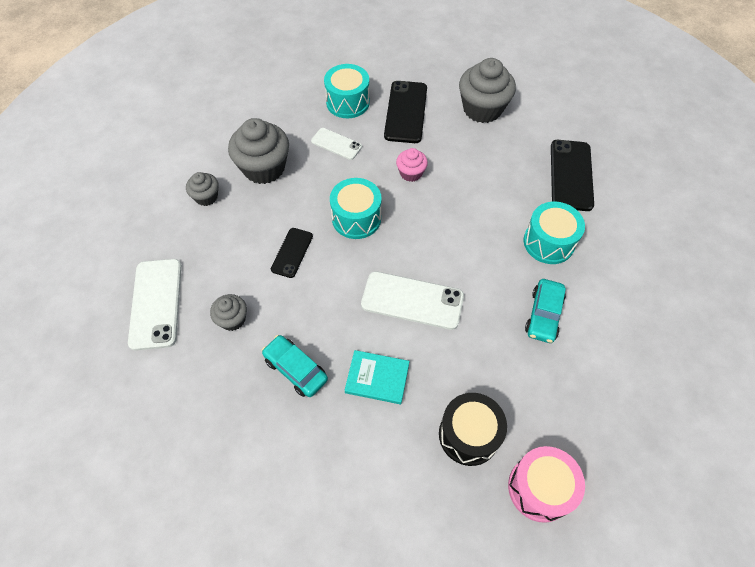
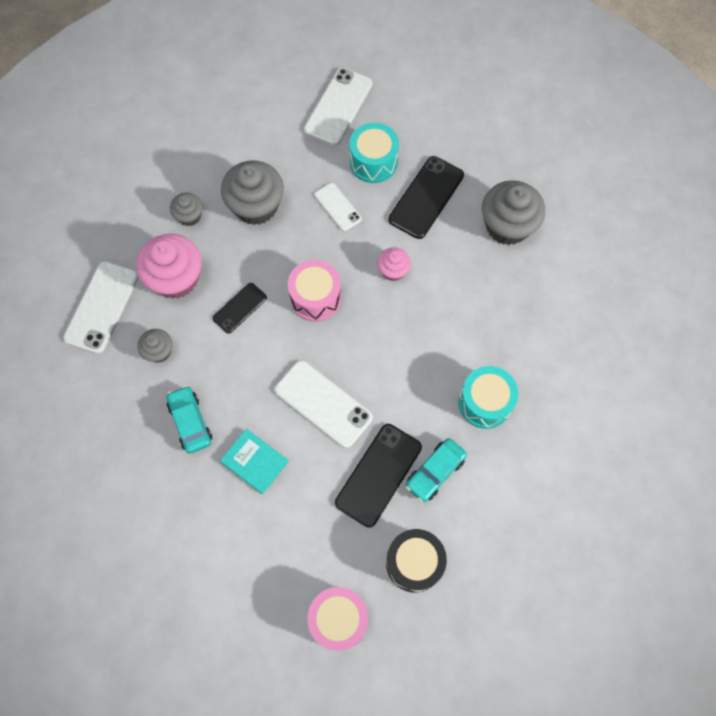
camera: 25 degrees right, 10 degrees up
(219, 251) = (176, 278): none -> pink cupcake
(296, 74) = (338, 107): none -> white phone
(356, 218) = (315, 298): turquoise drum -> pink drum
(468, 435) = (305, 547): black drum -> black drum (414, 563)
(571, 175) = (553, 340): black phone -> black phone (378, 474)

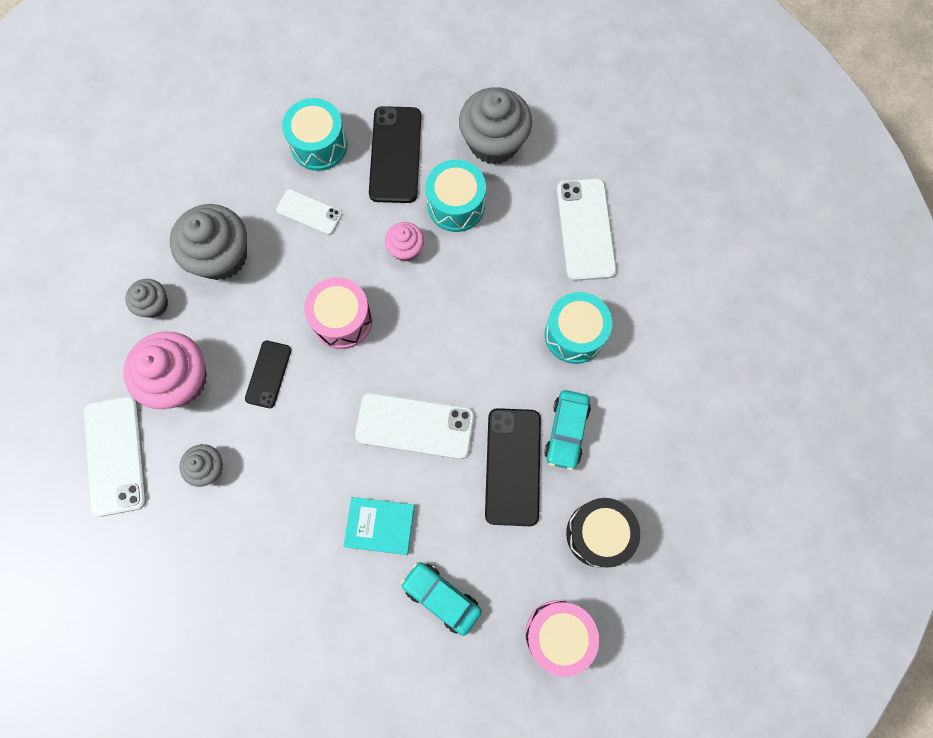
camera: 30 degrees left, 5 degrees up
(190, 422) = (287, 523): turquoise car -> turquoise car (441, 597)
(338, 107) = (247, 104): white phone -> white phone (585, 229)
(450, 258) = (456, 205): none -> turquoise drum

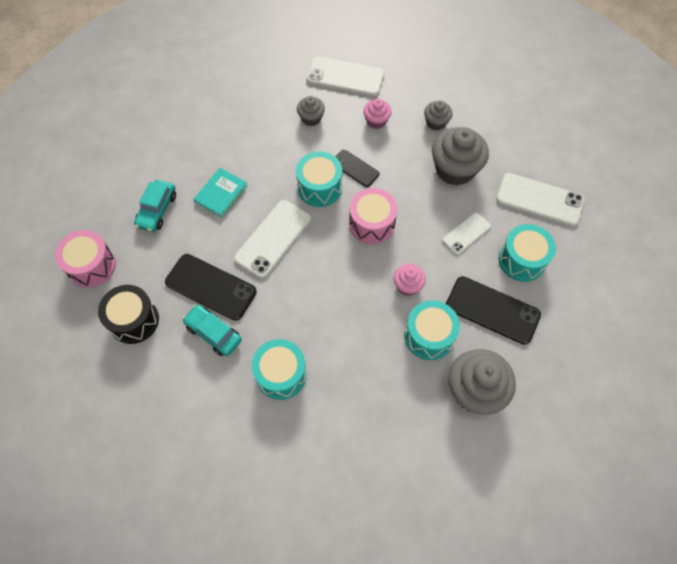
camera: 115 degrees right, 10 degrees down
(180, 380) = (376, 121): pink cupcake -> pink cupcake, size x0.53
(316, 404) = (319, 187): none -> turquoise drum
(441, 597) = (157, 210): turquoise car -> turquoise car turned 135 degrees clockwise
(585, 229) = (363, 427): white phone -> white phone (539, 200)

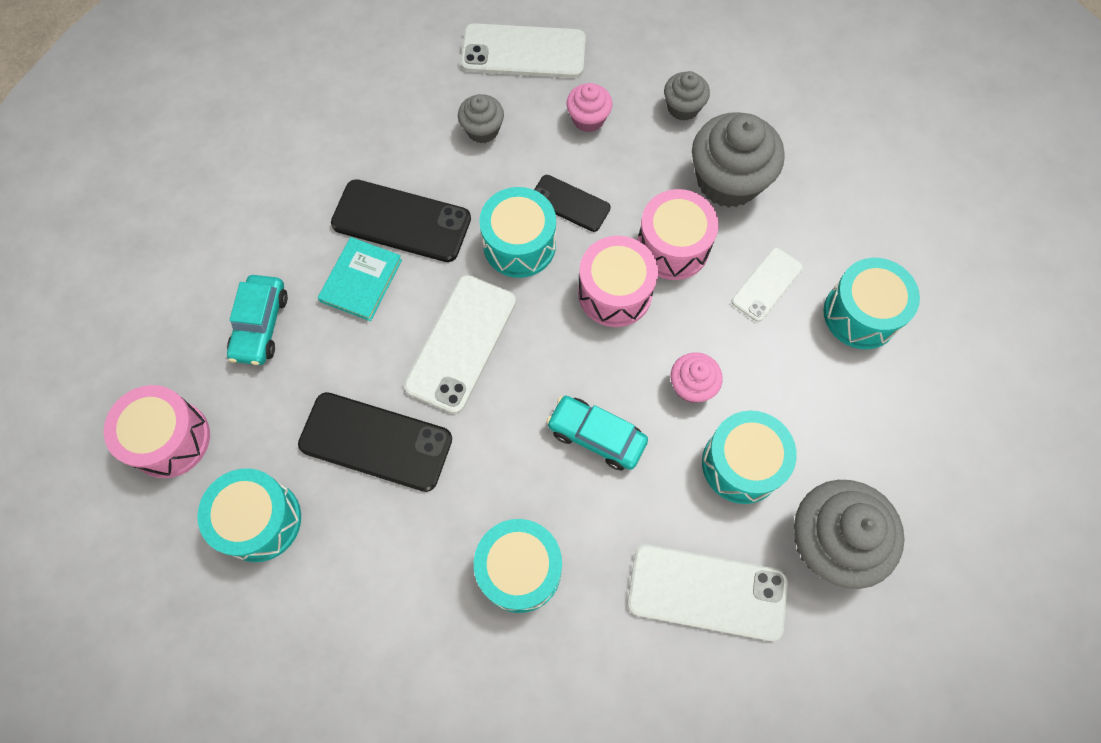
camera: 10 degrees left, 5 degrees up
(134, 320) = (260, 520): black drum -> turquoise drum
(213, 333) = (396, 519): turquoise car -> turquoise car (596, 436)
(413, 203) = (673, 247): none -> pink drum
(492, 310) = (831, 404): black phone -> black phone (401, 221)
(539, 200) = (868, 210): white phone -> white phone (707, 592)

